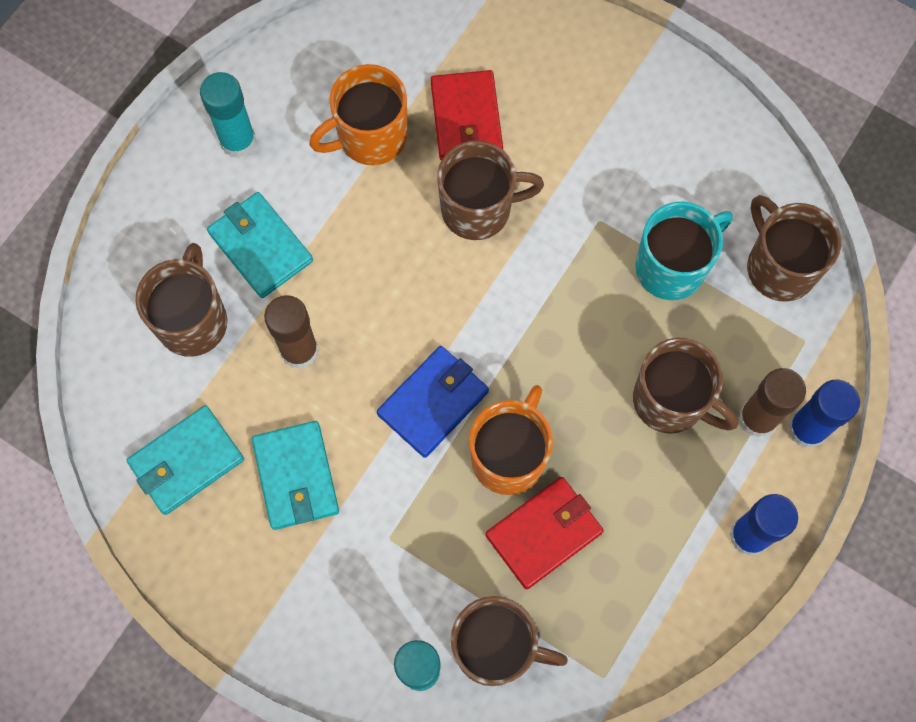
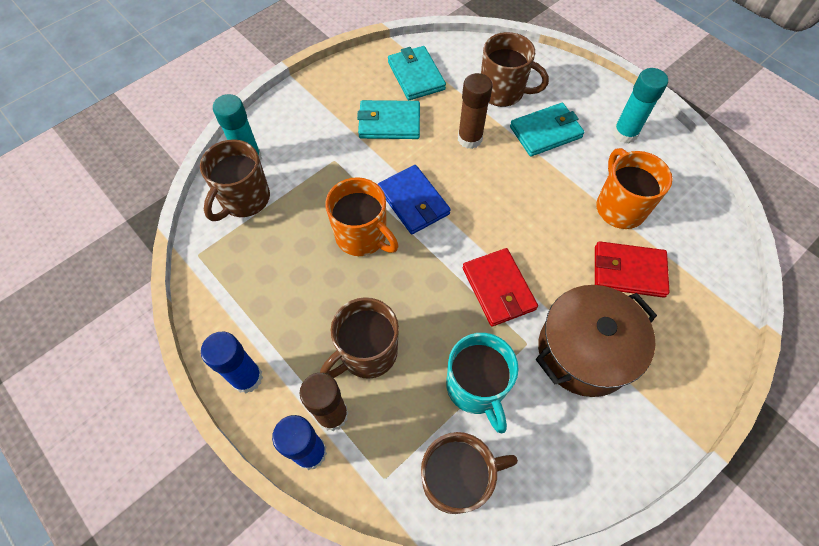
camera: 105 degrees right, 10 degrees down
(478, 209) = (551, 261): brown mug -> none
(544, 533) = (303, 244): red wallet -> red wallet (498, 289)
(589, 157) = (584, 351): none -> brown pot

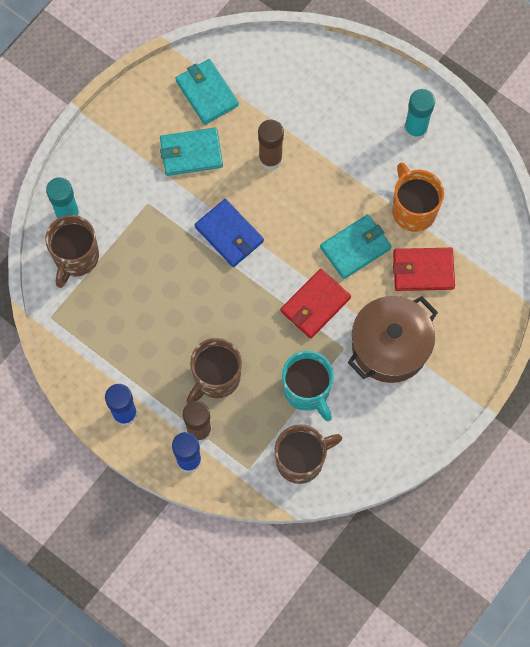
camera: 10 degrees left, 10 degrees up
(362, 236) = (190, 276): orange mug -> none
(498, 289) = (315, 305): red wallet -> red wallet turned 75 degrees clockwise
(503, 92) = (295, 99): brown mug -> none
(545, 132) = (341, 140): turquoise wallet -> turquoise wallet (355, 248)

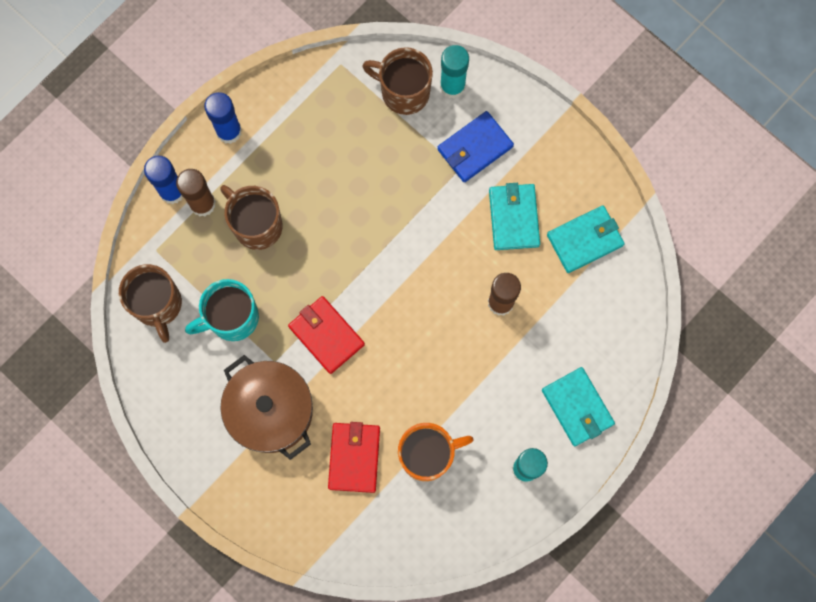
camera: 95 degrees right, 5 degrees up
(229, 234) = (415, 251): blue wallet -> blue wallet (475, 148)
(355, 248) = (387, 385): turquoise wallet -> turquoise wallet (577, 407)

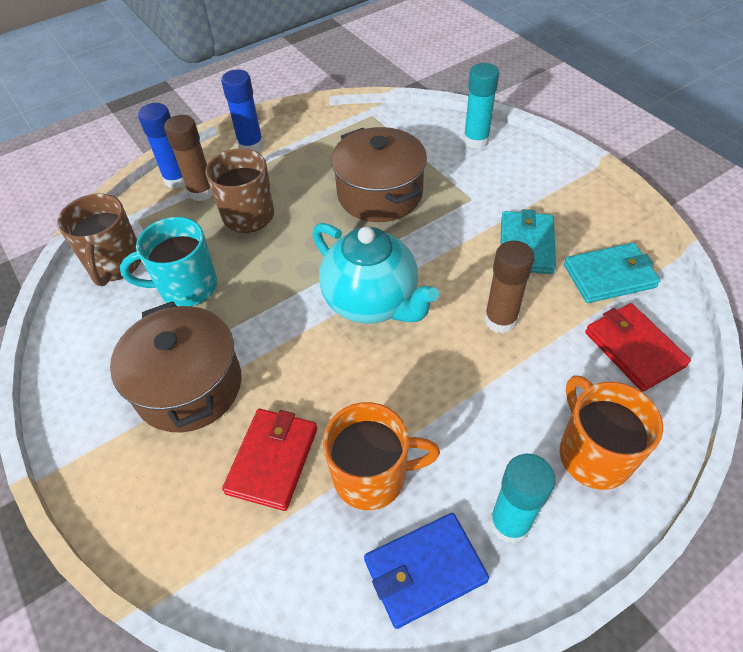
camera: 15 degrees right, 25 degrees down
(326, 335) = (284, 319): red wallet -> red wallet (634, 349)
(373, 177) = (380, 194): none -> brown pot
(394, 304) = (372, 302): none -> turquoise teapot
(404, 92) = (427, 139): brown mug -> none
(475, 148) = (491, 185): blue wallet -> blue wallet (424, 570)
(577, 407) = (593, 454): turquoise wallet -> orange mug

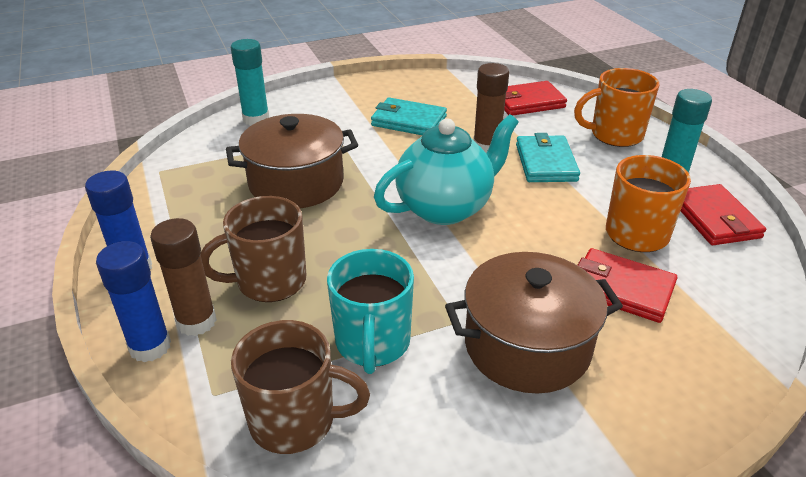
camera: 80 degrees left, 15 degrees down
(424, 570) = (714, 218): blue wallet -> red wallet
(609, 276) = (456, 96): turquoise wallet -> turquoise wallet (546, 162)

